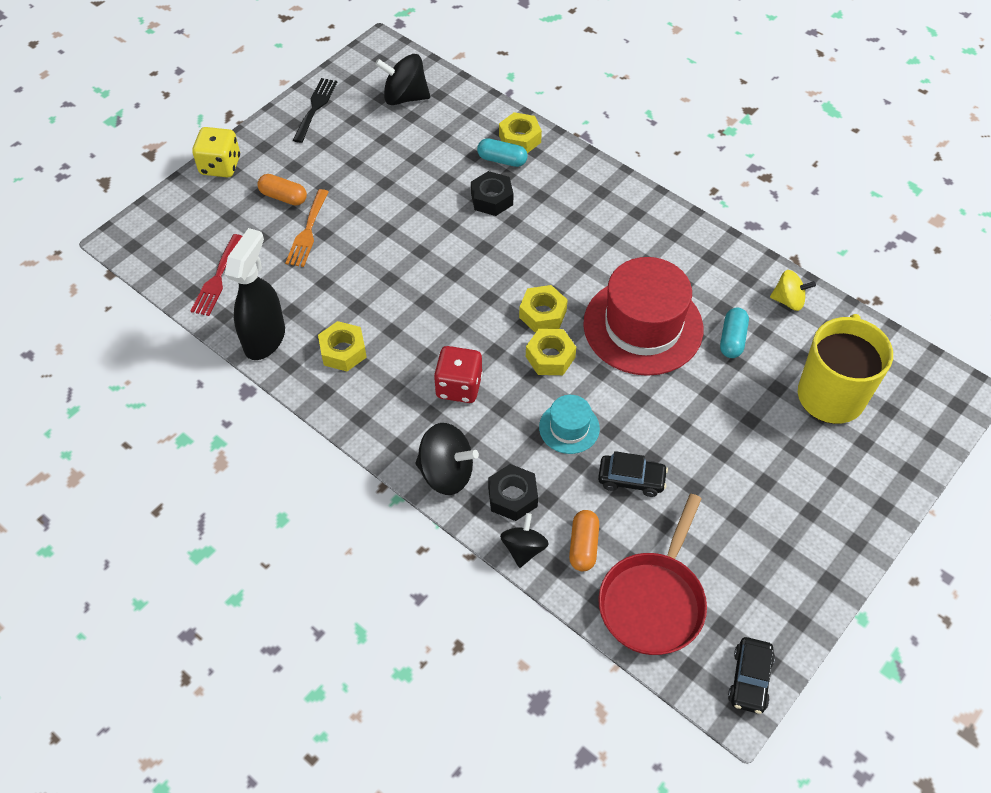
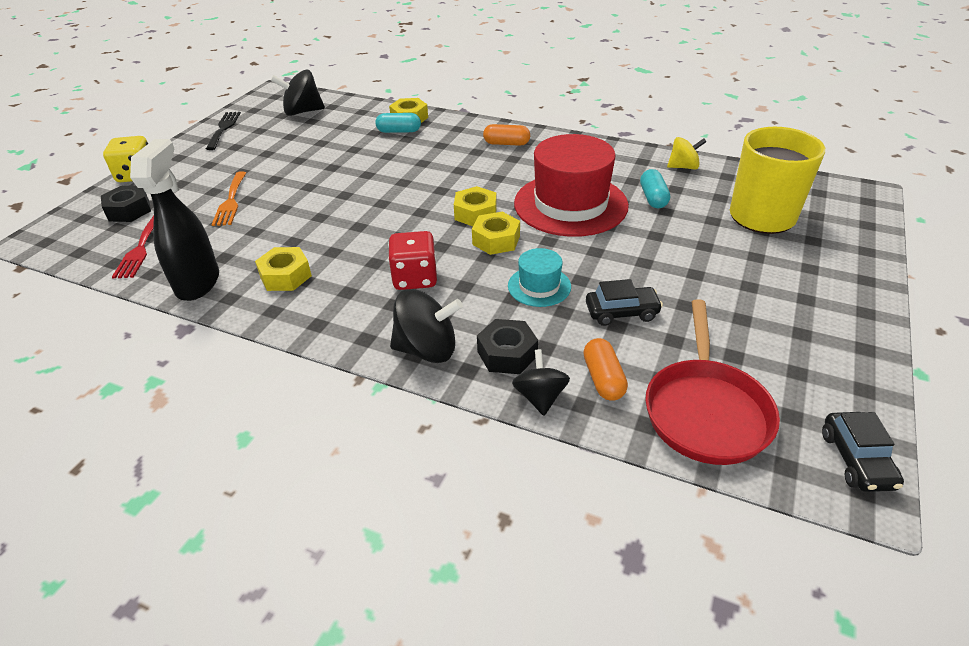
camera: 15 degrees left, 15 degrees down
(283, 197) = (202, 184): orange capsule -> orange capsule (506, 143)
(492, 199) = (399, 153): black nut -> black nut (129, 210)

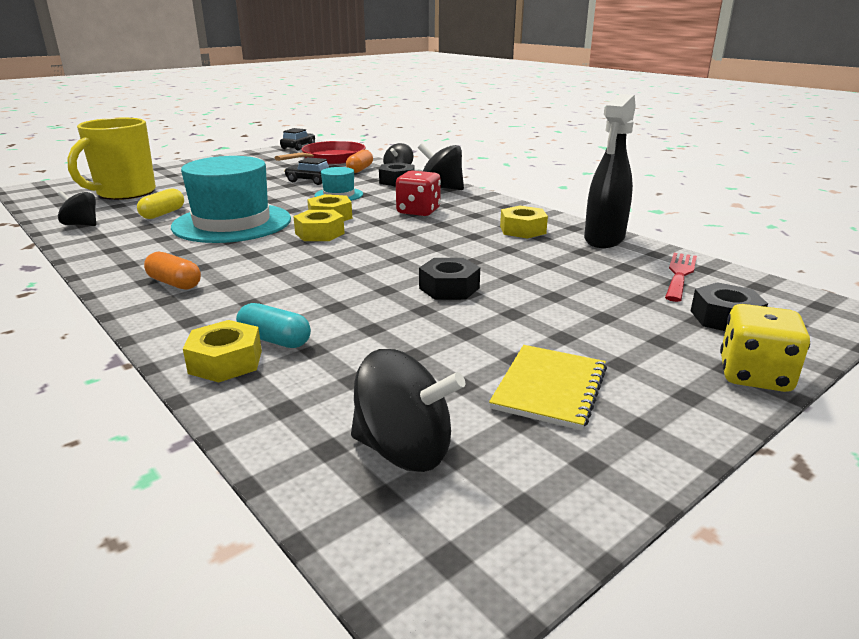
camera: 155 degrees left, 15 degrees down
(223, 129) = (604, 452): black fork -> none
(231, 201) = (577, 298): orange fork -> none
(247, 144) = (549, 388): none -> yellow notebook
(324, 186) = (449, 288): none -> black nut
(570, 204) = (232, 223): red hat -> turquoise hat
(653, 198) = (163, 214): turquoise capsule -> yellow capsule
(683, 167) = (81, 225): yellow spinning top -> black spinning top

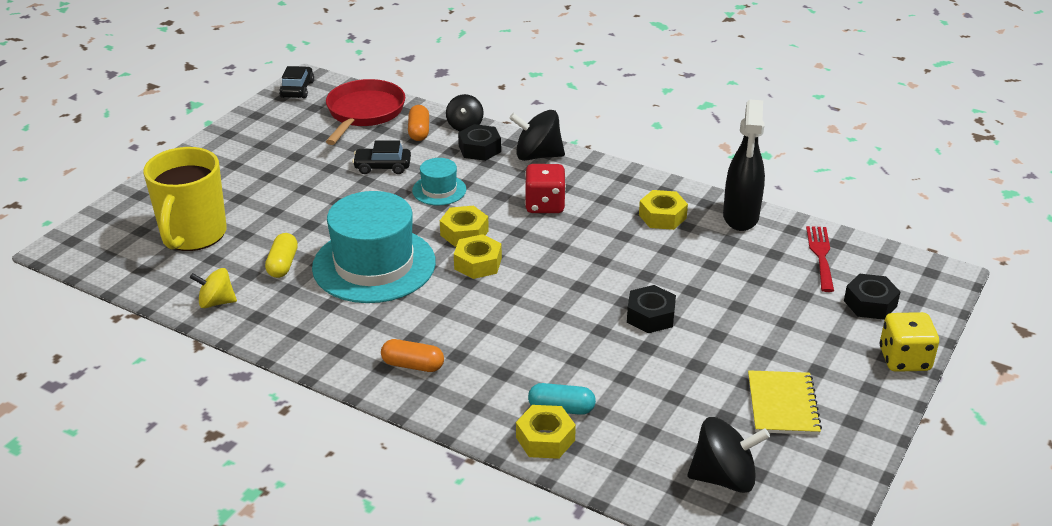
camera: 20 degrees left, 10 degrees up
(81, 225) = (216, 302): black spinning top -> yellow spinning top

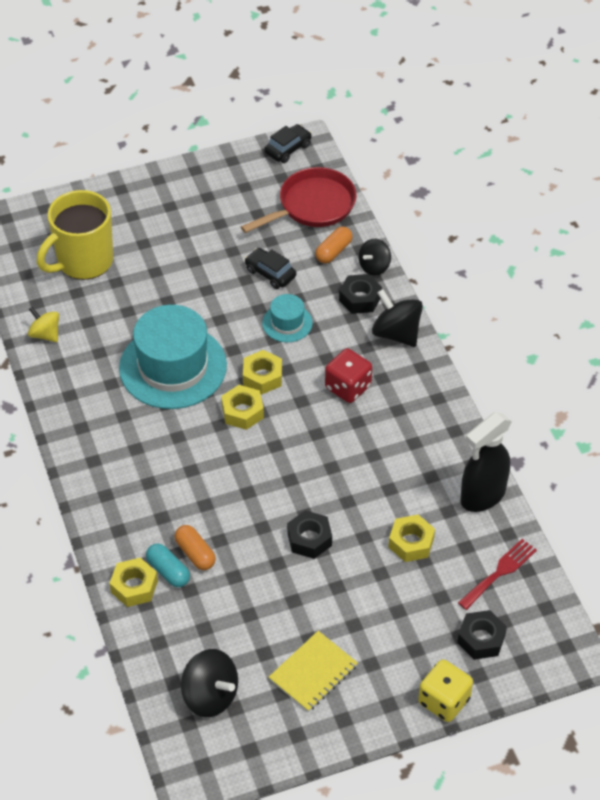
camera: 40 degrees right, 15 degrees up
(282, 264) = (115, 327): yellow capsule -> none
(413, 365) = (113, 471): orange capsule -> orange capsule (195, 553)
(662, 216) = (423, 455): yellow nut -> yellow nut (411, 543)

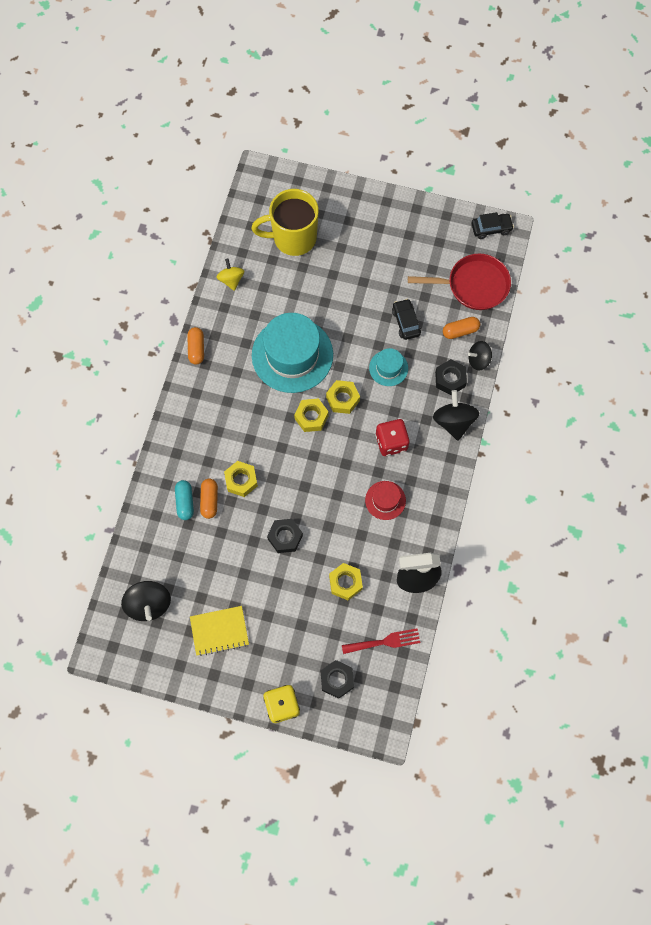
camera: 35 degrees right, 20 degrees up
(59, 419) = (196, 349): none -> orange capsule
(134, 586) = (158, 499): yellow nut -> yellow nut (241, 480)
(387, 443) = (385, 500): none -> red hat

